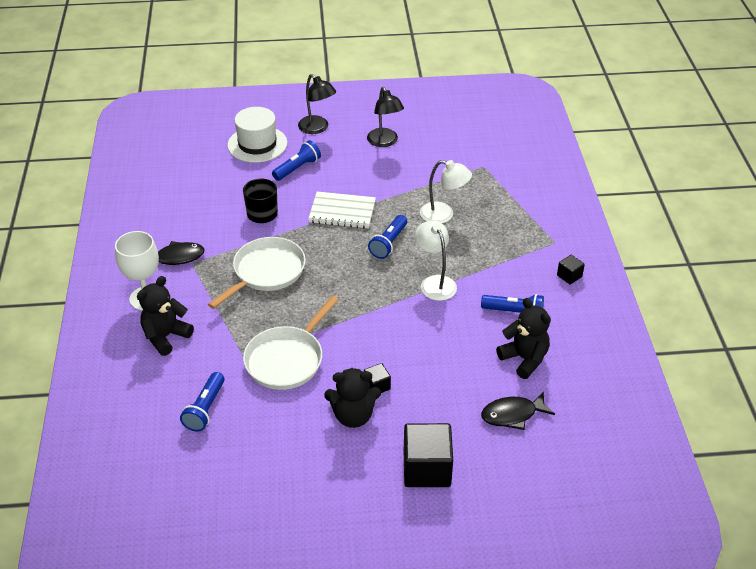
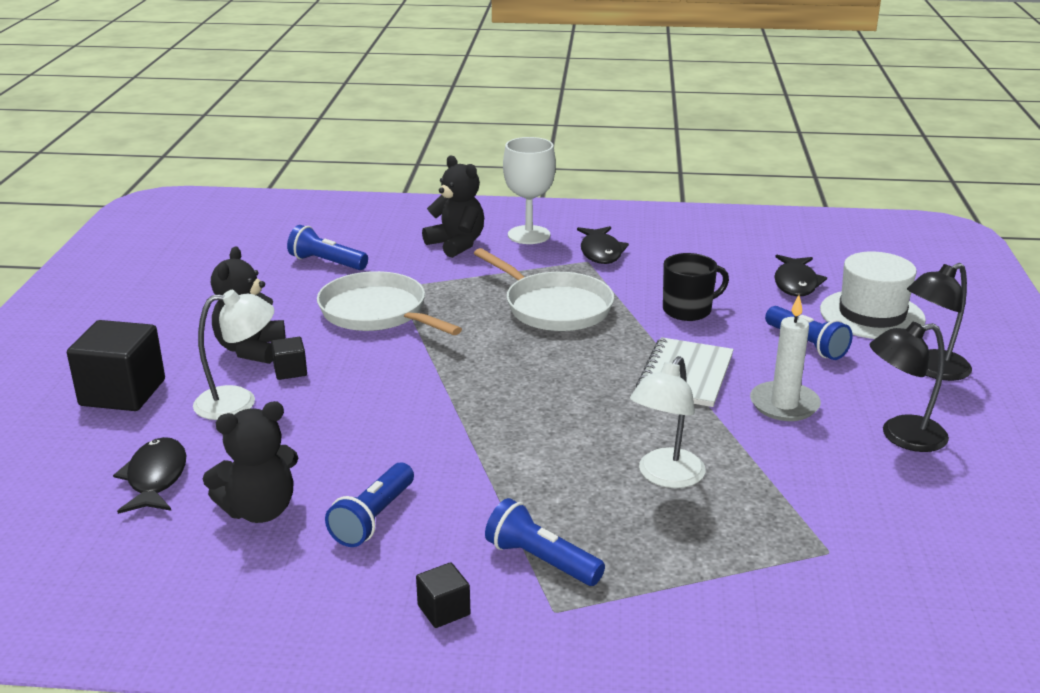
camera: 100 degrees right, 15 degrees down
(218, 171) = (796, 283): none -> black fish
(365, 177) = (784, 405): none -> white candle
(388, 243) = (595, 410): blue flashlight -> blue flashlight (541, 560)
(435, 282) = (482, 444): white lamp -> white lamp (238, 402)

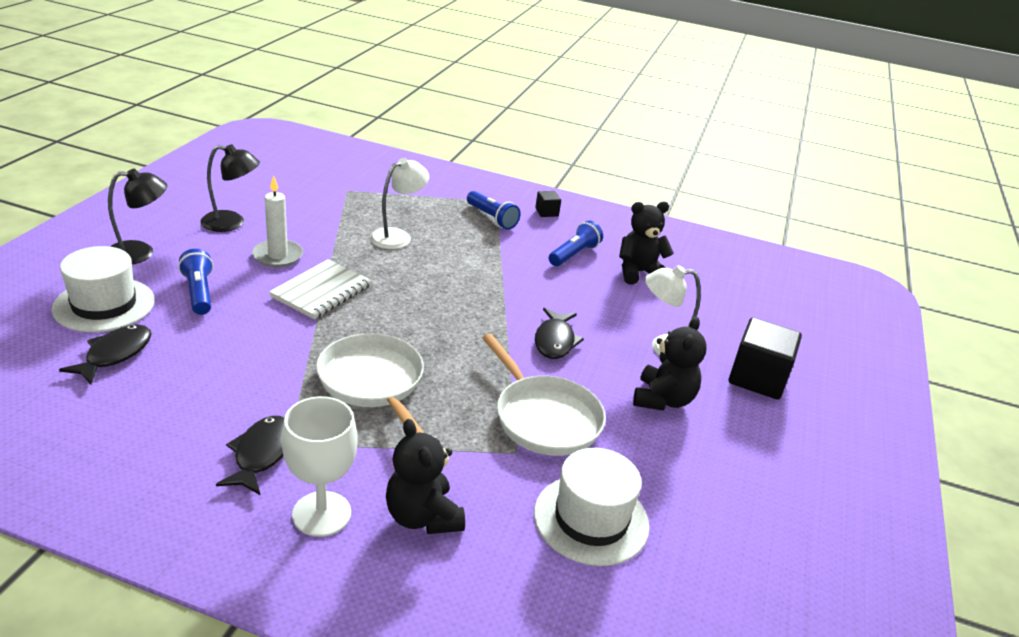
camera: 170 degrees left, 5 degrees up
(155, 478) = (706, 305): black fish -> black fish (555, 341)
(290, 371) = (626, 368): black cube -> none
(326, 263) = (591, 519): blue flashlight -> white hat
(688, 310) = (254, 348): black mug -> none

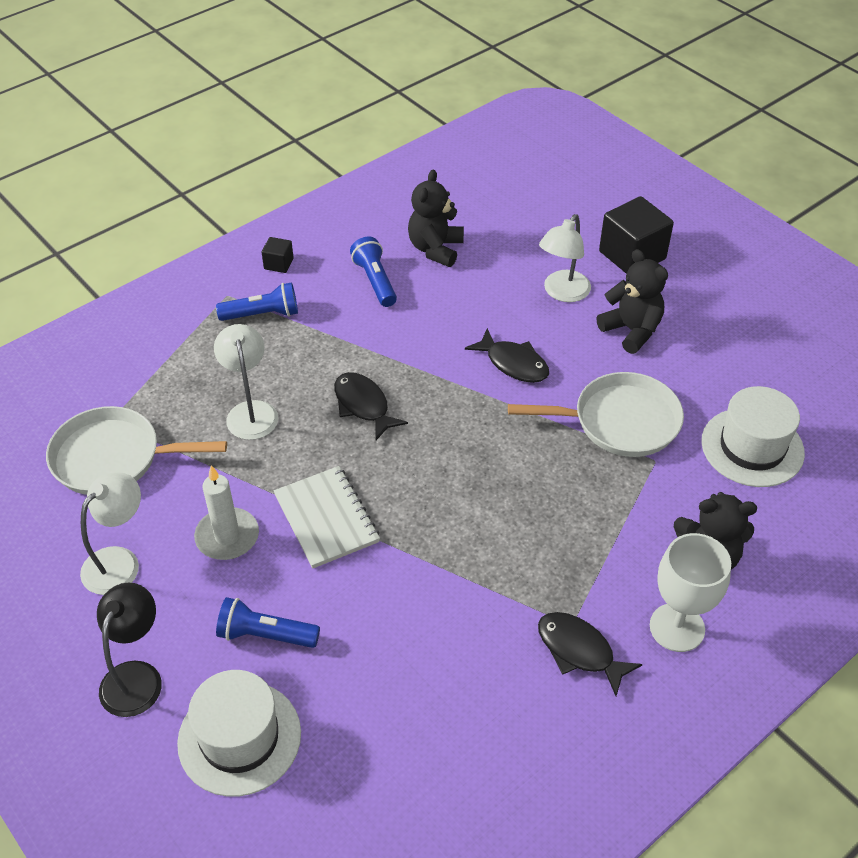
camera: 55 degrees left, 15 degrees up
(115, 354) = (351, 744): black fish -> black fish (363, 405)
(232, 223) = (119, 561): black lamp -> white lamp
(373, 382) = (511, 528): white pan -> white pan (113, 458)

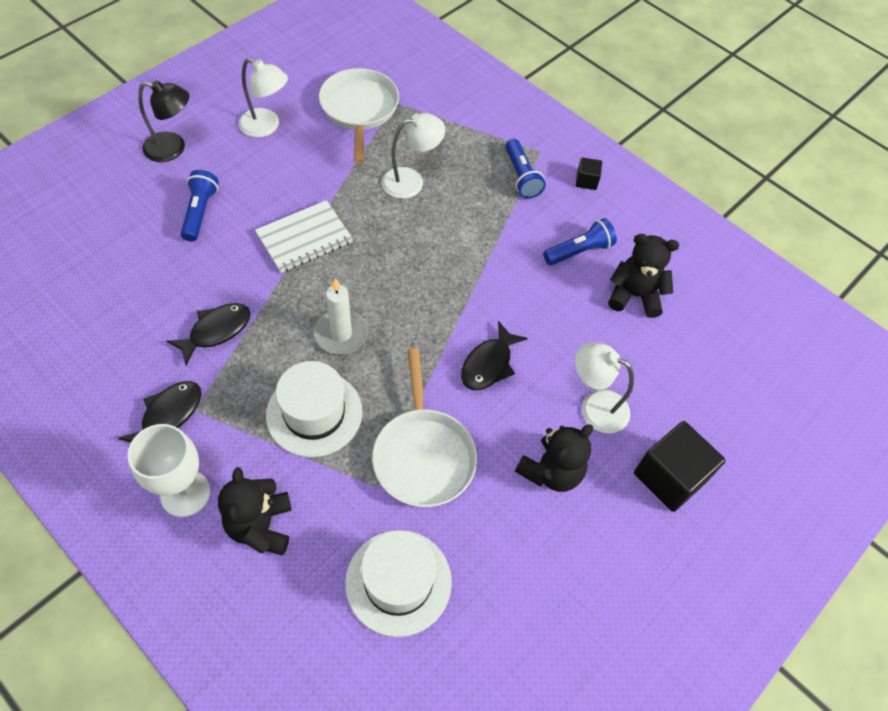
camera: 80 degrees right, 10 degrees up
(227, 536) = (287, 181): white candle -> white candle (341, 334)
(239, 737) = (120, 207): white hat -> white hat (314, 413)
(363, 405) = (424, 253): black fish -> black fish (216, 331)

